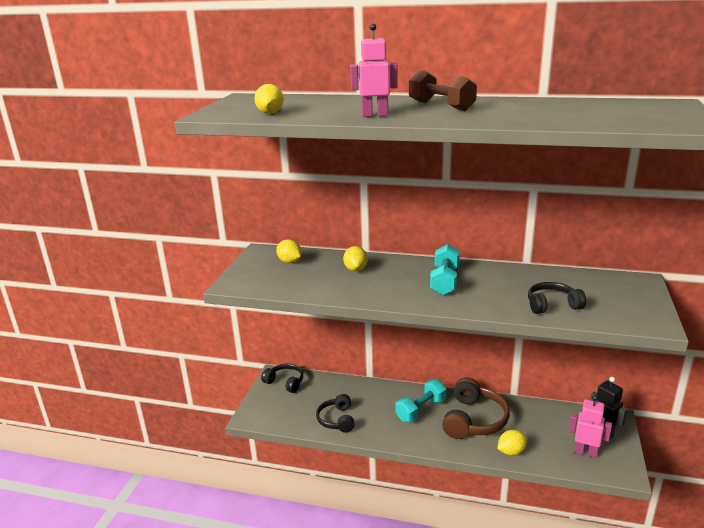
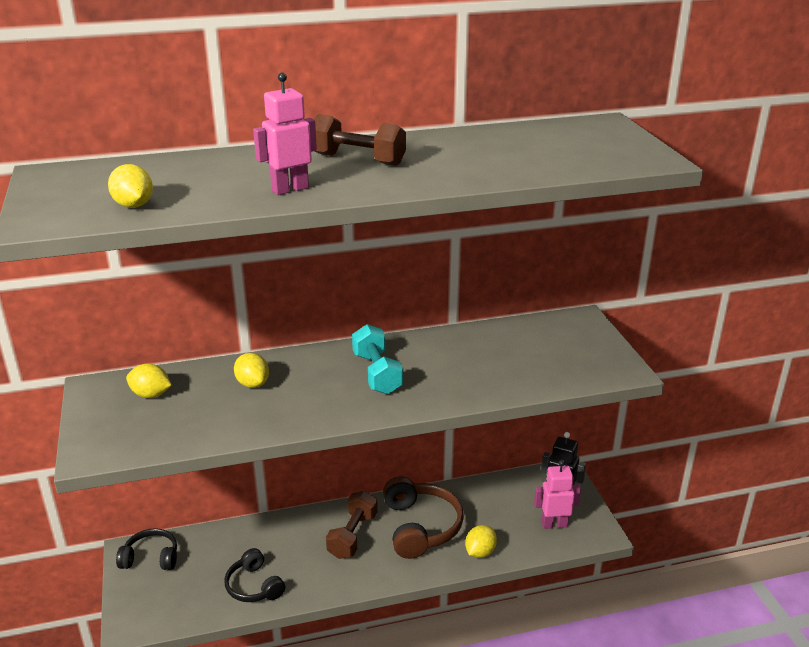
camera: 30 degrees left, 5 degrees up
(421, 410) = (353, 536): turquoise dumbbell -> brown dumbbell
(552, 305) = (514, 375): black headphones -> none

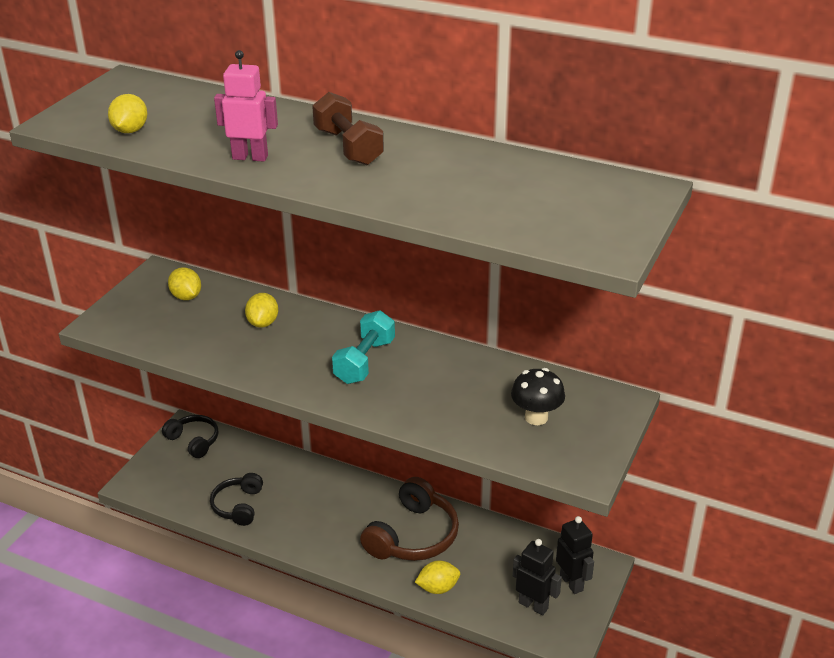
camera: 40 degrees right, 5 degrees up
(353, 536) = (351, 510): brown dumbbell -> none
(547, 353) = (536, 417): none -> black mushroom
(554, 524) = (533, 605): pink robot -> black robot

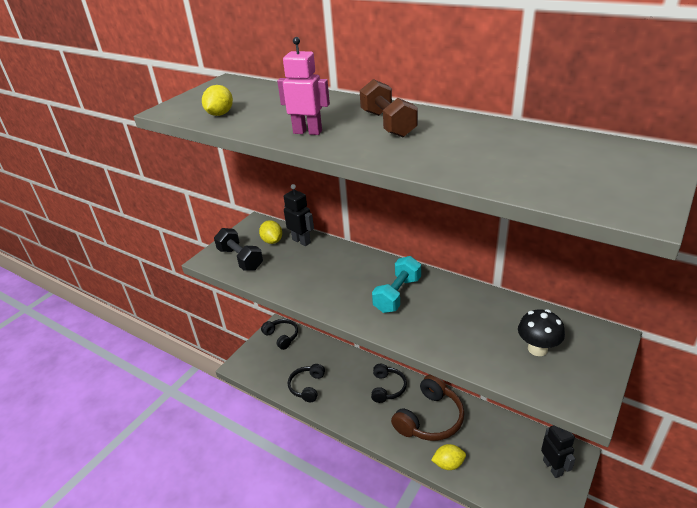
camera: 10 degrees right, 0 degrees up
(144, 322) = (240, 259): none -> black dumbbell
(263, 323) = (324, 262): yellow lemon -> none
(353, 501) = (387, 388): none -> black headphones
(533, 605) = (523, 485): black robot -> black robot (301, 241)

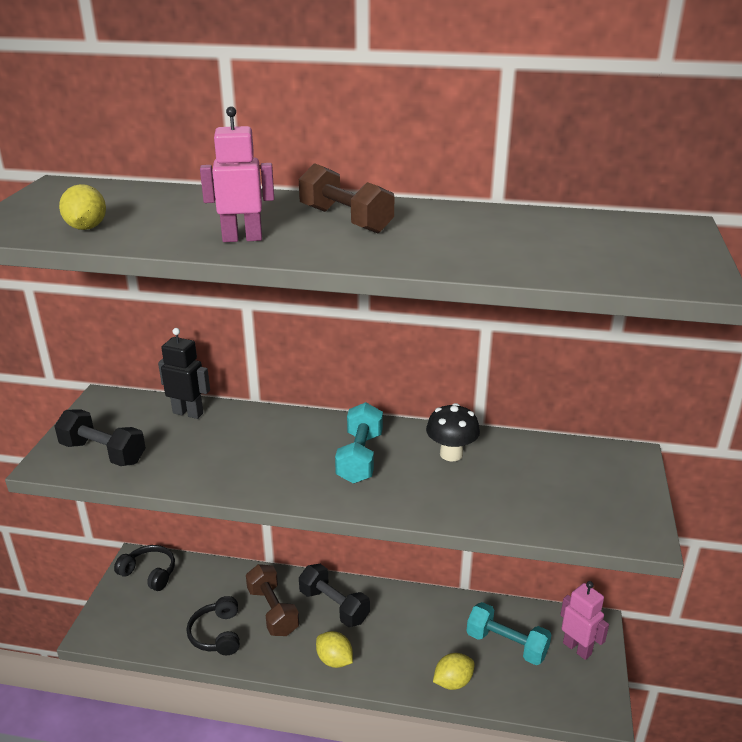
camera: 25 degrees left, 5 degrees down
(272, 241) = (142, 420): yellow lemon -> yellow lemon (334, 660)
(346, 380) = (273, 611): none -> brown dumbbell
(387, 388) = (334, 606): black headphones -> black dumbbell
(429, 418) = (406, 631): brown headphones -> none
(498, 449) = (506, 645): none -> turquoise dumbbell
(537, 349) = (560, 486): black mushroom -> black mushroom (451, 454)
(552, 467) = (577, 648): black robot -> pink robot

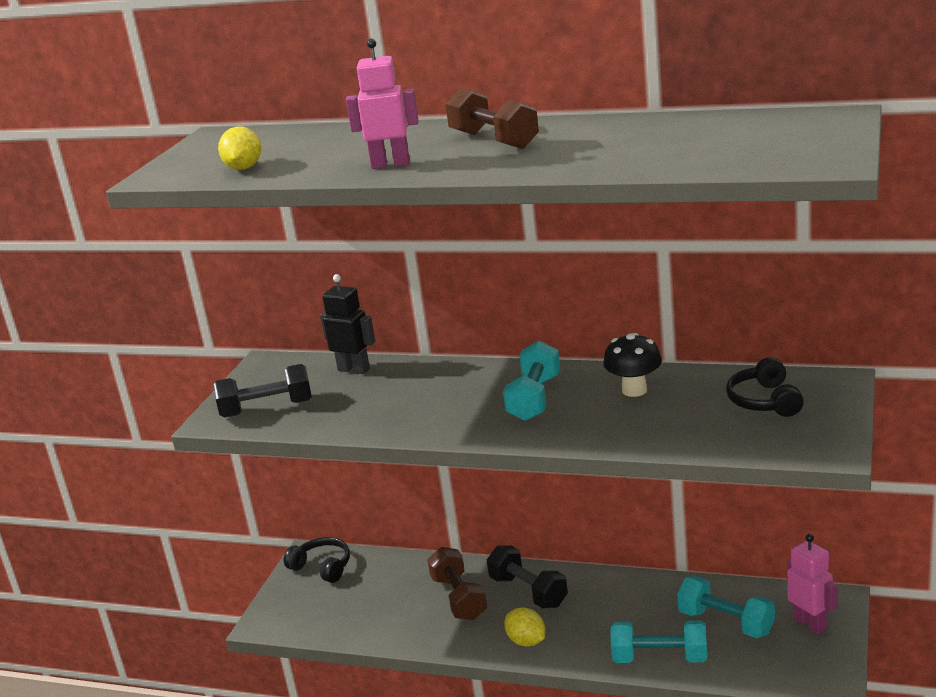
camera: 10 degrees right, 5 degrees down
(103, 453) = (267, 409): black dumbbell -> black dumbbell turned 45 degrees counterclockwise
(217, 634) = (397, 621): black headphones -> black headphones (765, 401)
(453, 682) = (660, 658): yellow lemon -> turquoise dumbbell

